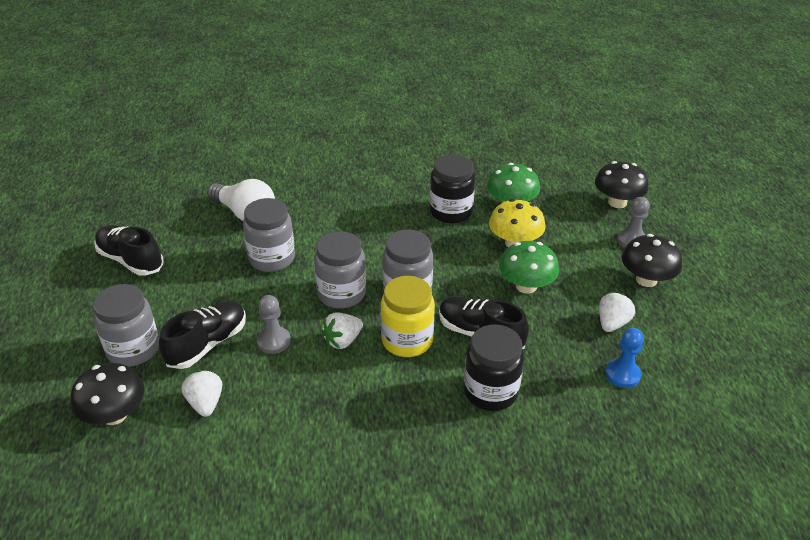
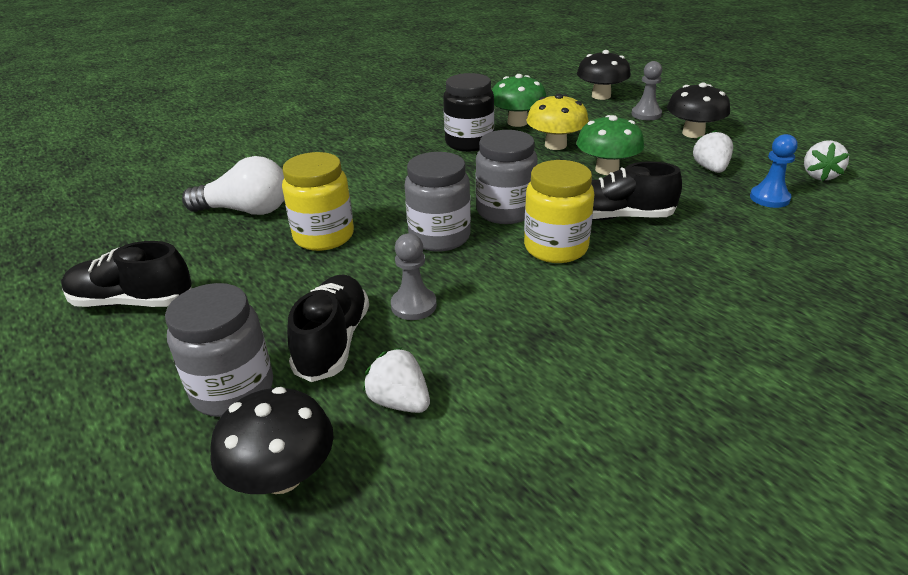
camera: 30 degrees left, 5 degrees down
(272, 258) = (324, 236): grey jar -> yellow jar
(342, 341) = (491, 274): white strawberry -> white strawberry (819, 175)
(490, 391) = (686, 254): black jar -> none

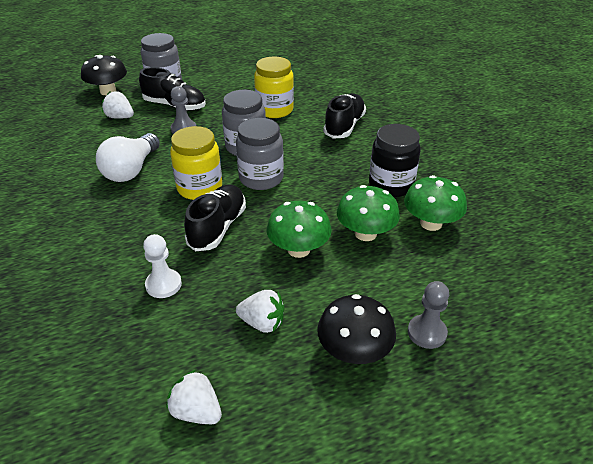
camera: 105 degrees right, 5 degrees up
(132, 301) = (248, 63): black shoe -> black shoe (344, 126)
(246, 210) = (322, 89): white light bulb -> white light bulb (131, 170)
(399, 401) = (120, 117): white strawberry -> white strawberry turned 120 degrees counterclockwise
(555, 145) = (365, 233): yellow mushroom -> green mushroom
(601, 96) = (501, 313): black mushroom -> none
(728, 225) = (163, 284): none -> white pawn
(769, 198) = (183, 337): blue pawn -> none

